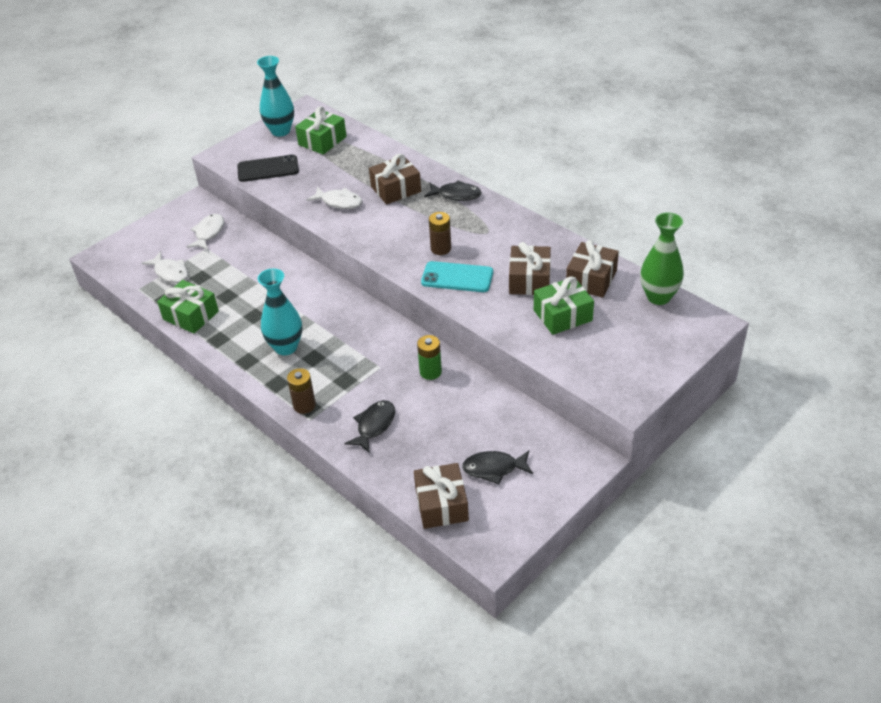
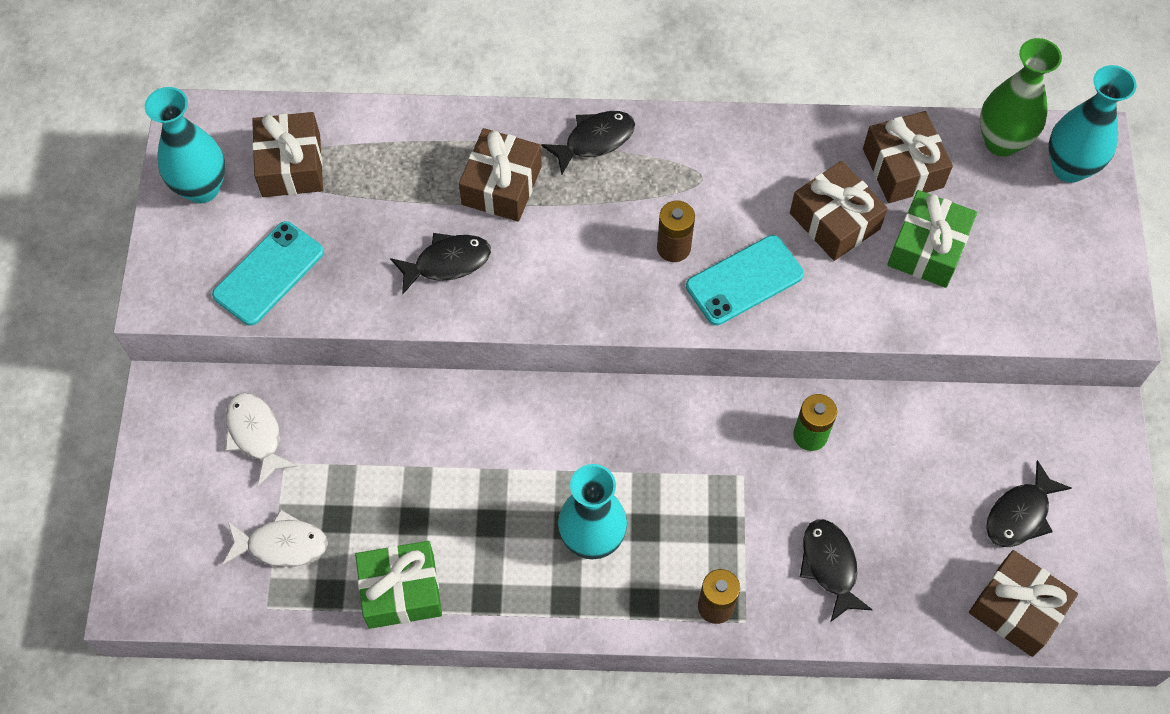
camera: 45 degrees left, 20 degrees up
(268, 169) = (268, 273): black phone -> turquoise phone
(322, 141) = (291, 165): green gift -> brown gift
(339, 202) = (447, 263): white fish -> black fish
(684, 326) = (1069, 167): none -> turquoise vase

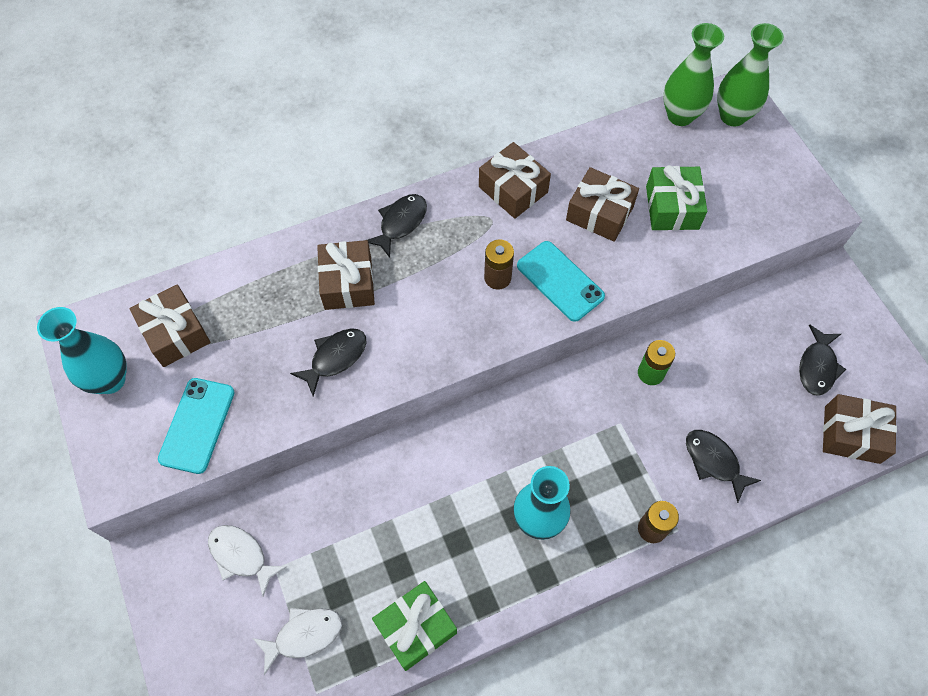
camera: 25 degrees left, 0 degrees up
(744, 280) = (560, 281): turquoise phone -> turquoise phone turned 75 degrees counterclockwise
(903, 168) = (625, 158): brown gift -> brown gift (513, 189)
(1069, 167) = (733, 116): turquoise vase -> green vase

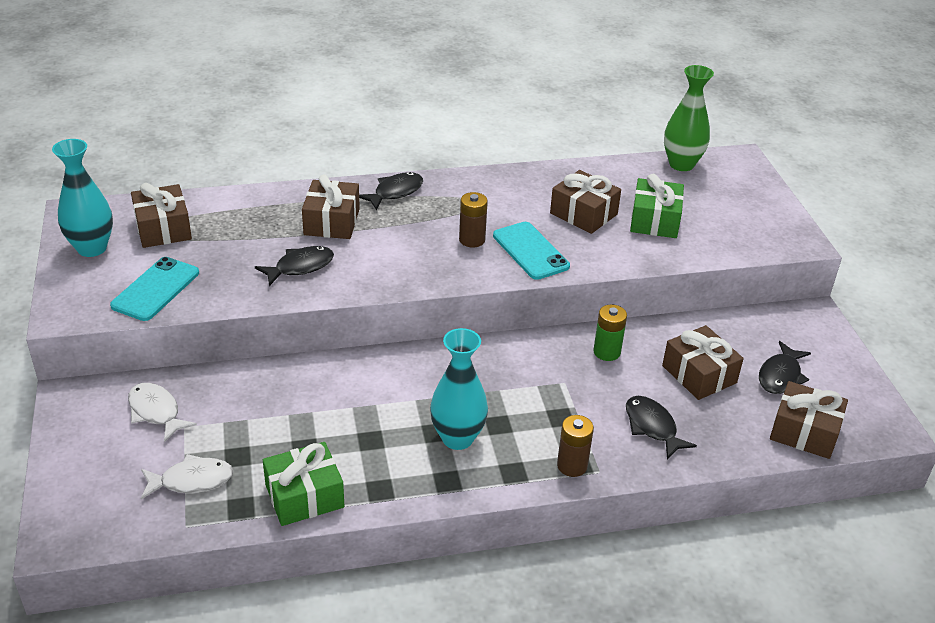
camera: 10 degrees right, 25 degrees down
(513, 189) = (507, 187): brown gift -> brown gift (699, 374)
(733, 116) = (732, 171): green vase -> none

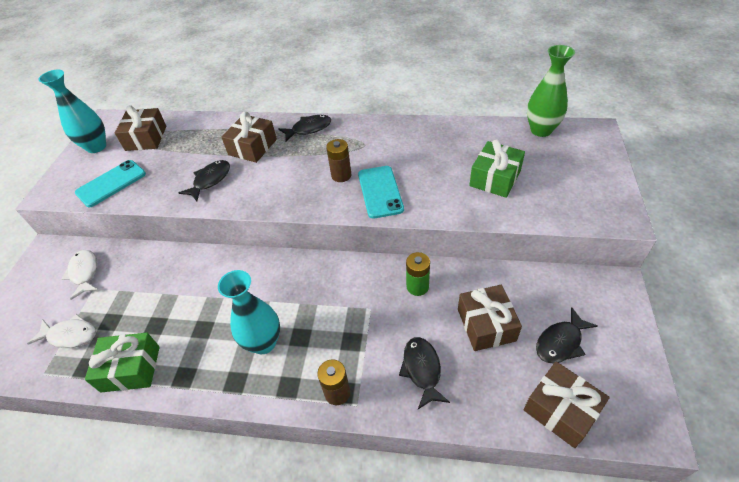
camera: 25 degrees right, 10 degrees up
(300, 267) = (210, 180): black fish -> black fish turned 45 degrees counterclockwise
(583, 214) = (439, 164): brown gift -> none

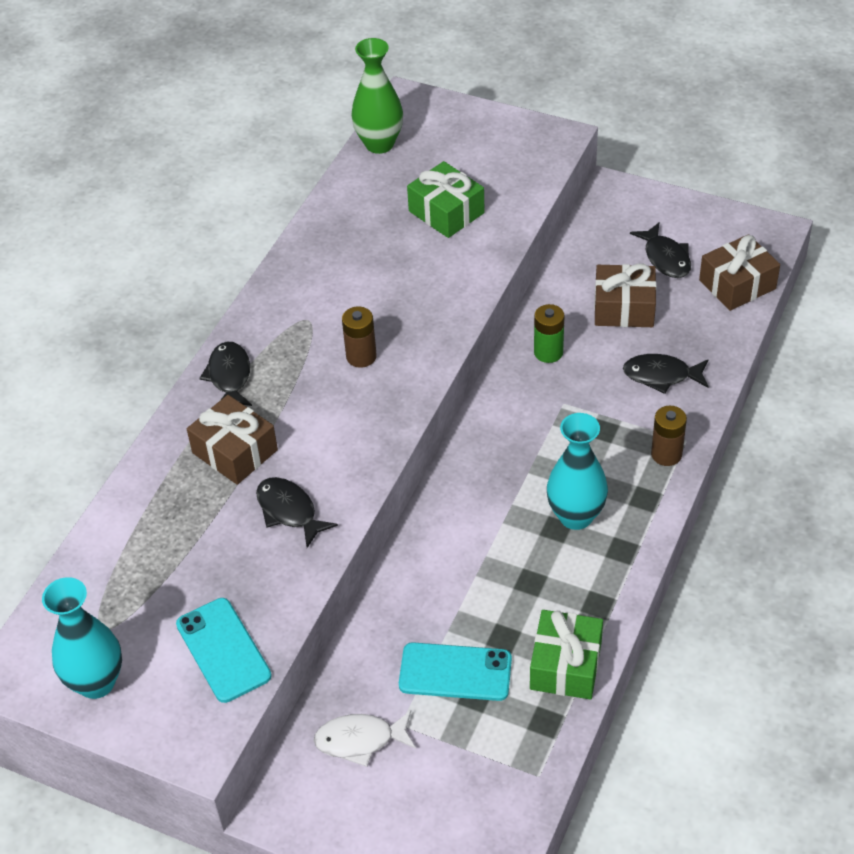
camera: 75 degrees left, 0 degrees up
(70, 335) = (482, 747): white fish -> none
(146, 138) = (117, 602): brown gift -> none
(380, 192) = (415, 323): turquoise phone -> turquoise phone (455, 672)

